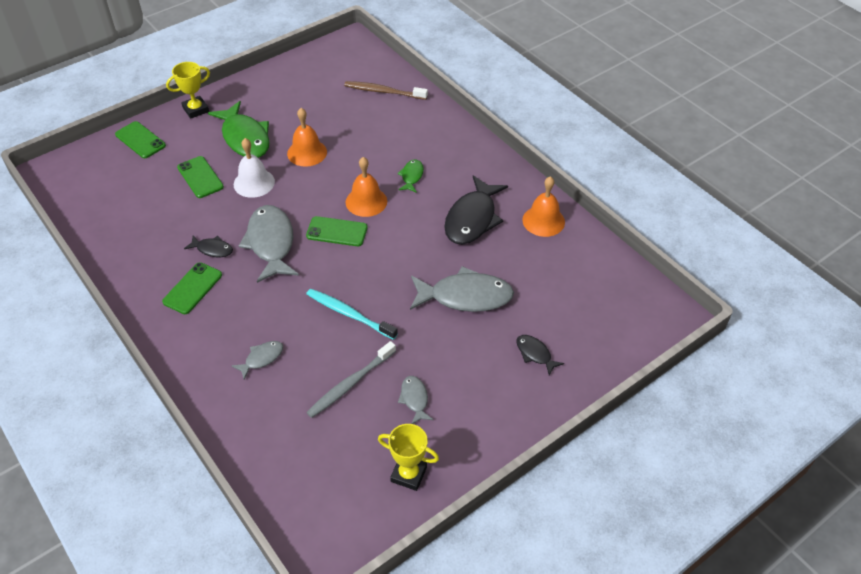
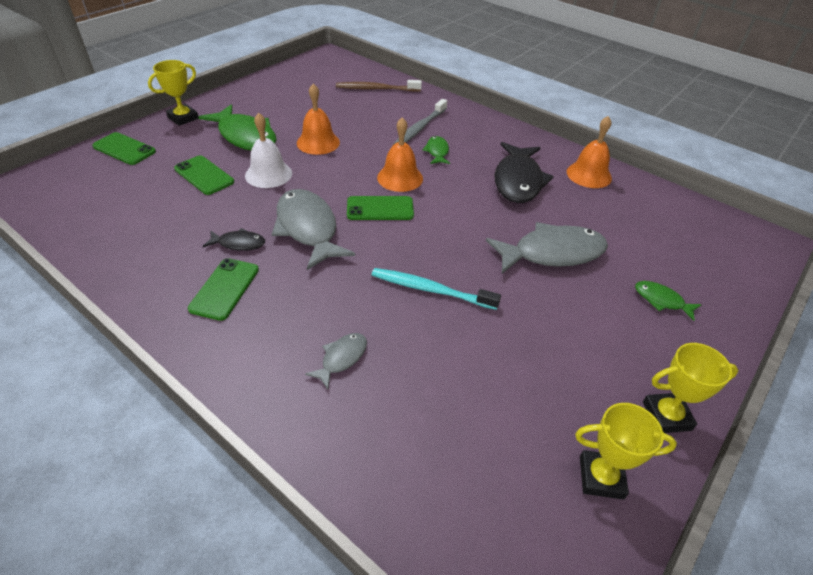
camera: 15 degrees left, 5 degrees down
(350, 384) = (468, 371): grey toothbrush -> grey toothbrush (419, 128)
(414, 399) = (556, 375): grey fish -> none
(481, 443) = (666, 416): none -> yellow trophy
(535, 354) = (661, 300): black fish -> green fish

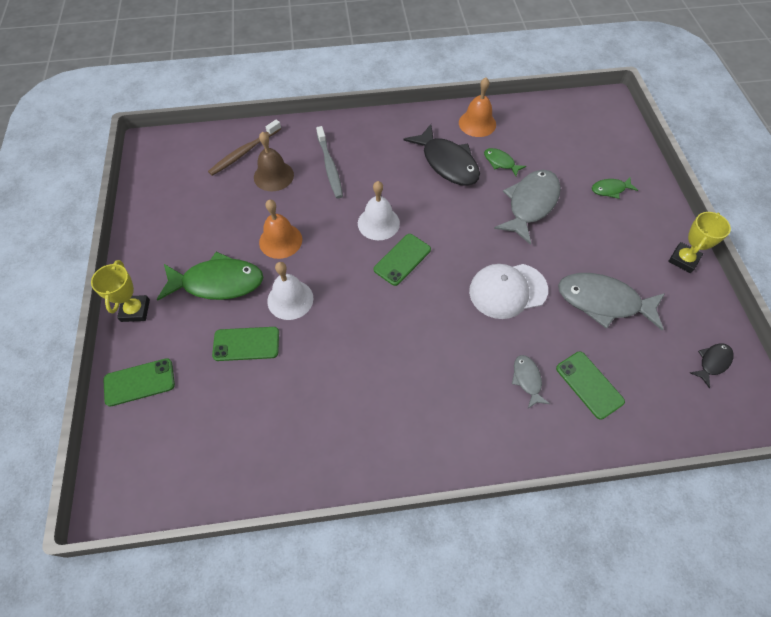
camera: 45 degrees left, 15 degrees up
(225, 289) = (404, 408): green phone -> green phone (589, 385)
(239, 243) = (360, 370): black fish -> black fish (712, 362)
(308, 228) = (383, 316): grey fish -> grey fish (603, 302)
(373, 110) = (273, 176): none -> brown bell
(400, 178) = (378, 223): orange bell -> white bell
(430, 289) = (507, 290): turquoise toothbrush -> white cap
(437, 152) = (370, 179): green fish -> green fish (500, 162)
(601, 477) = (697, 319): yellow trophy -> none

